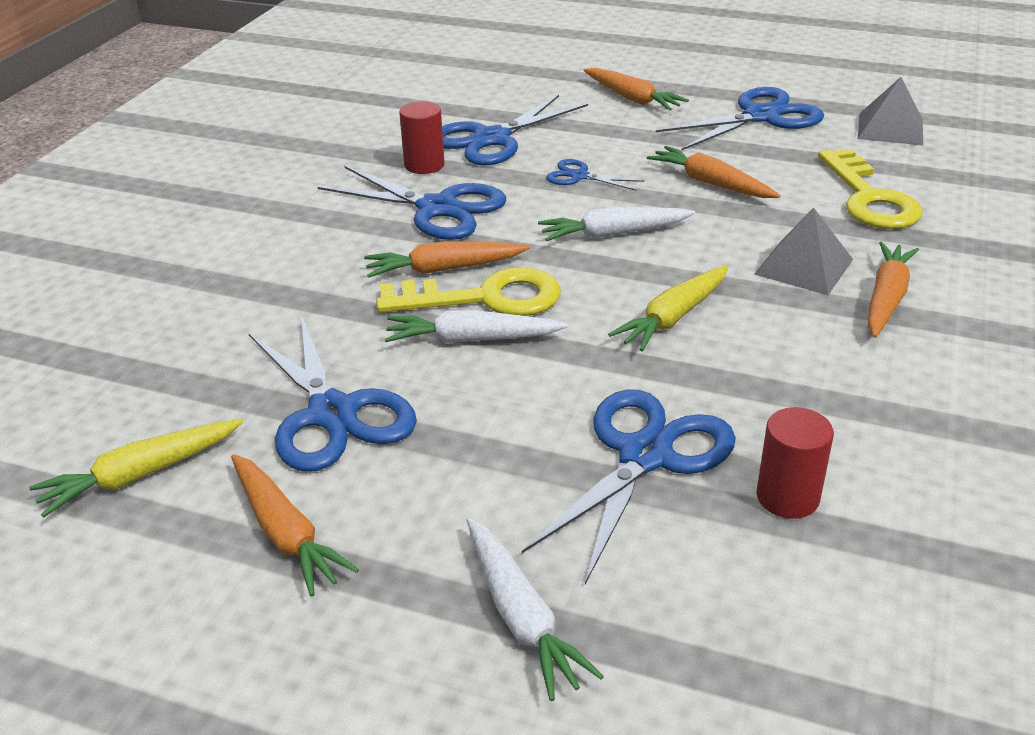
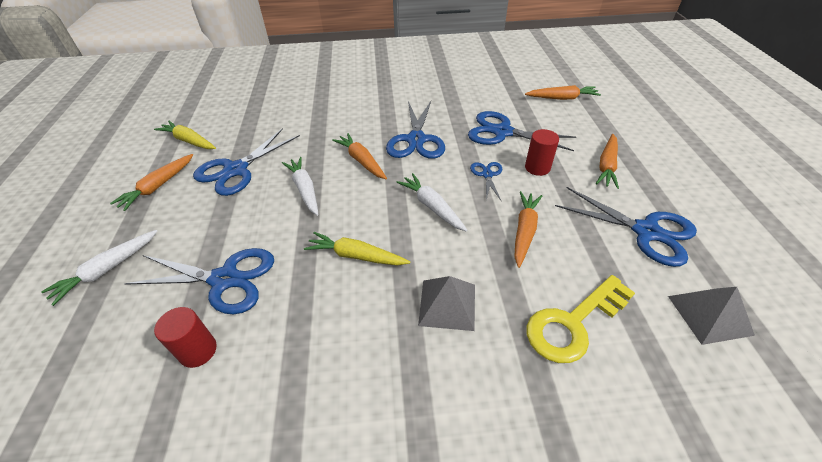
camera: 65 degrees right, 10 degrees up
(424, 165) = (455, 121): red cylinder -> red cylinder (537, 168)
(484, 298) = (342, 182): yellow key -> none
(886, 298) = (431, 362): orange carrot -> orange carrot (562, 98)

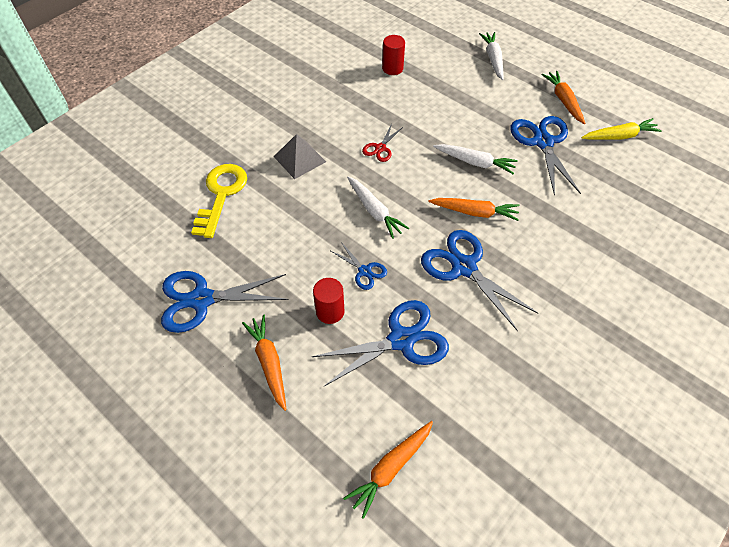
camera: 135 degrees right, 10 degrees up
(224, 279) = (430, 93): blue scissors -> none
(356, 256) = (380, 148): yellow carrot -> red scissors
(432, 207) = (374, 211): white carrot -> white carrot turned 45 degrees clockwise
(524, 231) = (292, 237): orange carrot -> none
(709, 315) = (139, 254): grey pyramid -> none

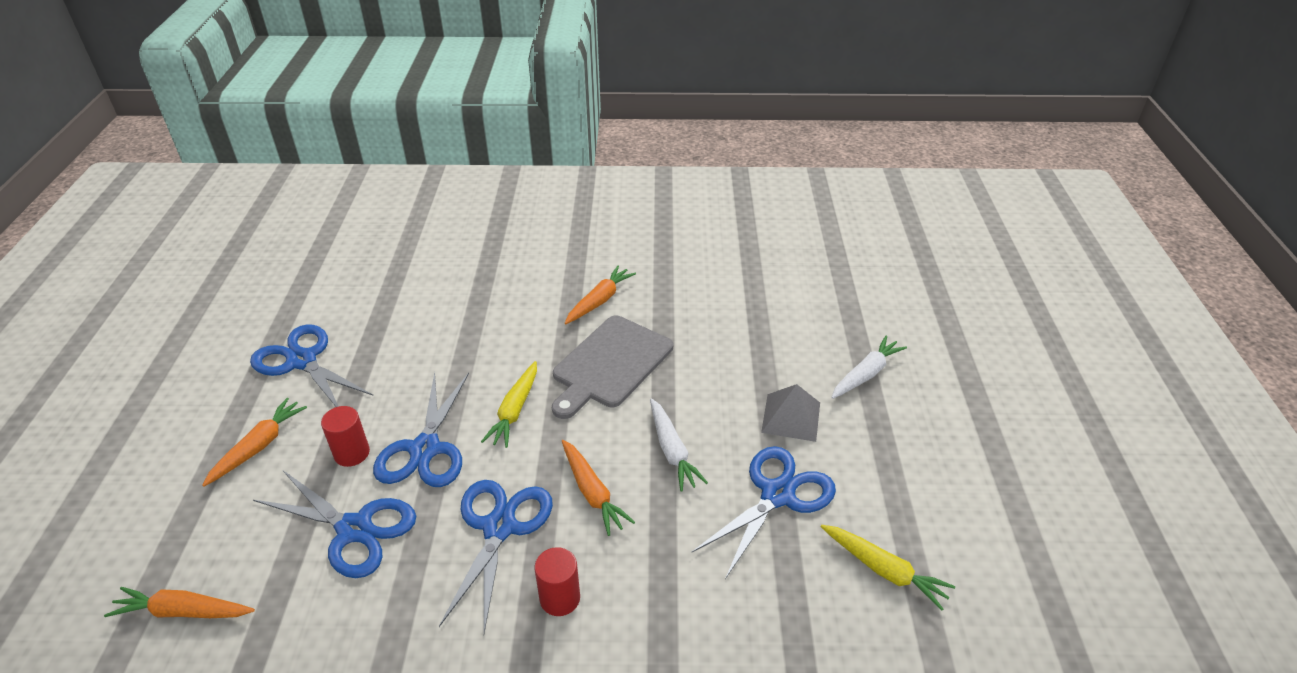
camera: 50 degrees right, 15 degrees down
(221, 195) = (437, 299): yellow key -> none
(299, 159) = (533, 319): grey pyramid -> grey pyramid (791, 417)
(364, 271) = (425, 449): blue scissors -> blue scissors, size x1.96
(374, 211) = (515, 410): white carrot -> yellow carrot
(380, 148) = (610, 364): red scissors -> grey cutting board
(392, 68) = (742, 306): red cylinder -> red cylinder (560, 598)
(563, 101) = (878, 476): orange carrot -> orange carrot (599, 301)

